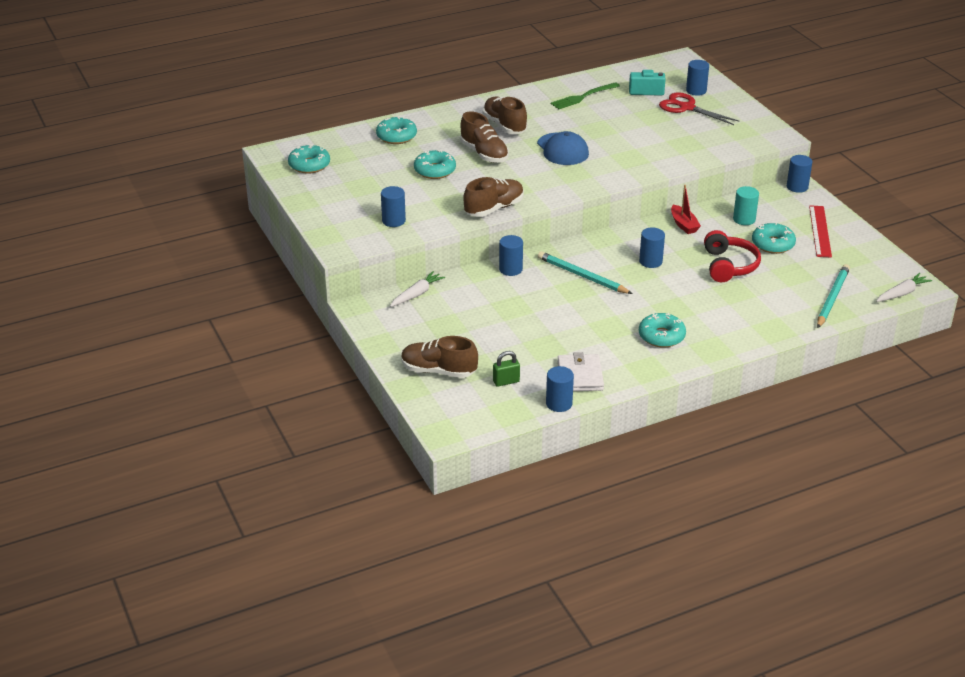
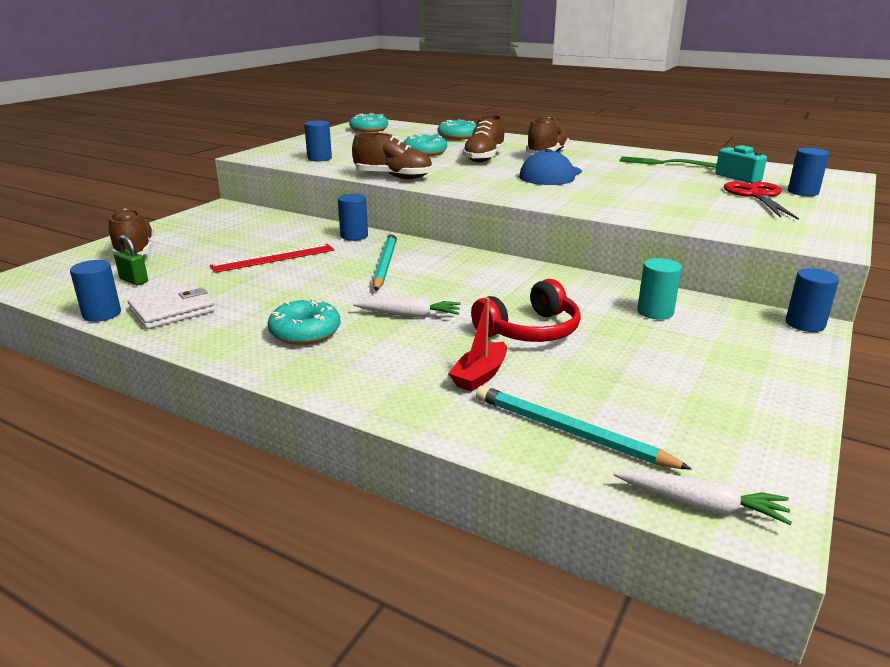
camera: 55 degrees right, 10 degrees down
(417, 294) = (265, 217): white carrot -> white carrot (409, 315)
(650, 261) = (465, 287): blue cylinder -> none
(683, 225) = (574, 284): red boat -> red boat (480, 375)
(773, 244) = (633, 345): turquoise donut -> none
(820, 231) = (735, 369): red ruler -> red ruler (273, 258)
(832, 298) = (570, 432): turquoise pencil -> turquoise pencil turned 135 degrees counterclockwise

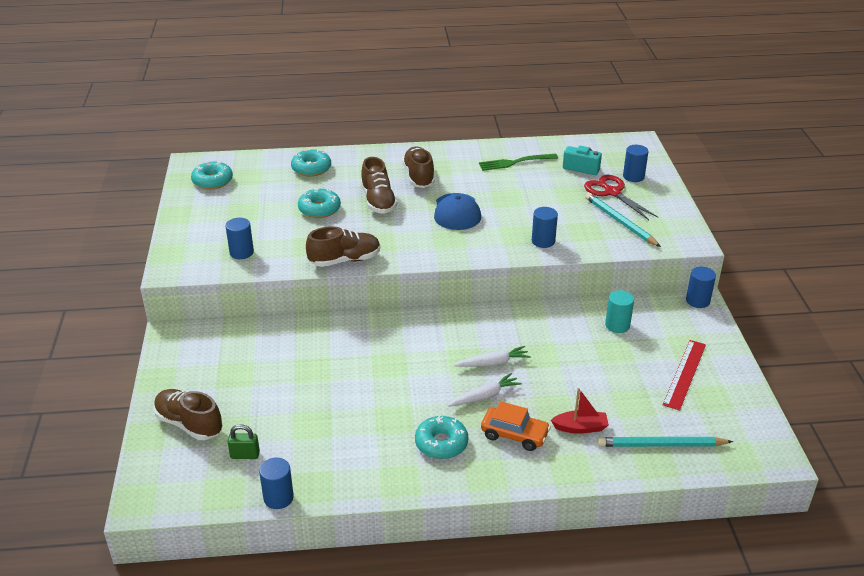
camera: 35 degrees left, 10 degrees up
(172, 310) = (324, 469): white wallet -> none
(273, 258) = (315, 380): red ruler -> red ruler (685, 374)
(354, 236) = (341, 327): blue cylinder -> blue cylinder (543, 241)
(385, 264) = (406, 351): turquoise pencil -> turquoise pencil (620, 222)
(392, 353) = (514, 435): none -> orange car
(480, 375) = (580, 427): red boat -> red boat turned 90 degrees counterclockwise
(530, 330) = (567, 376): red headphones -> none
(701, 505) = (749, 459): white carrot -> white carrot (493, 363)

